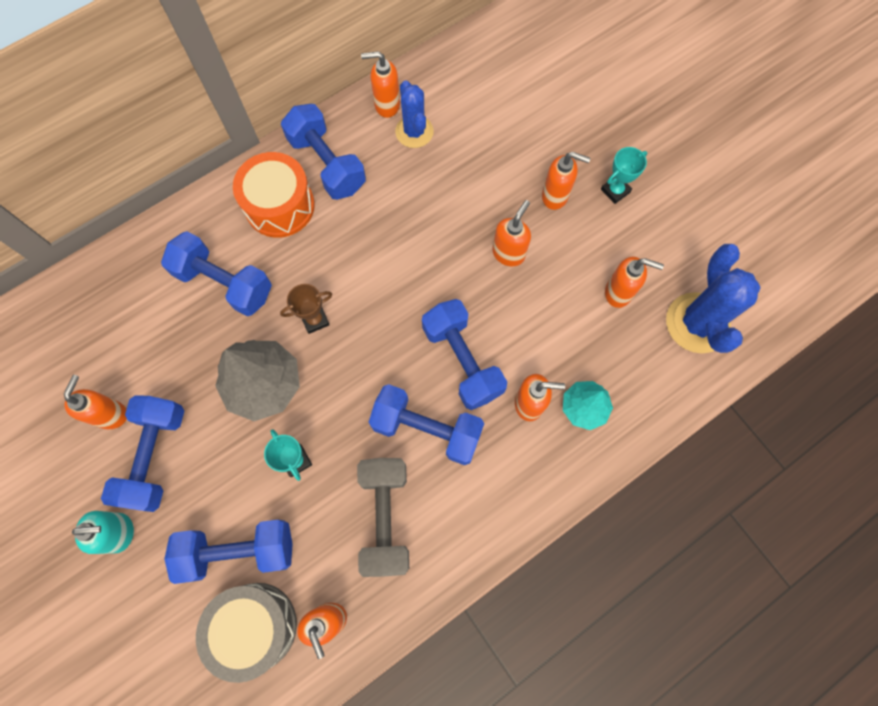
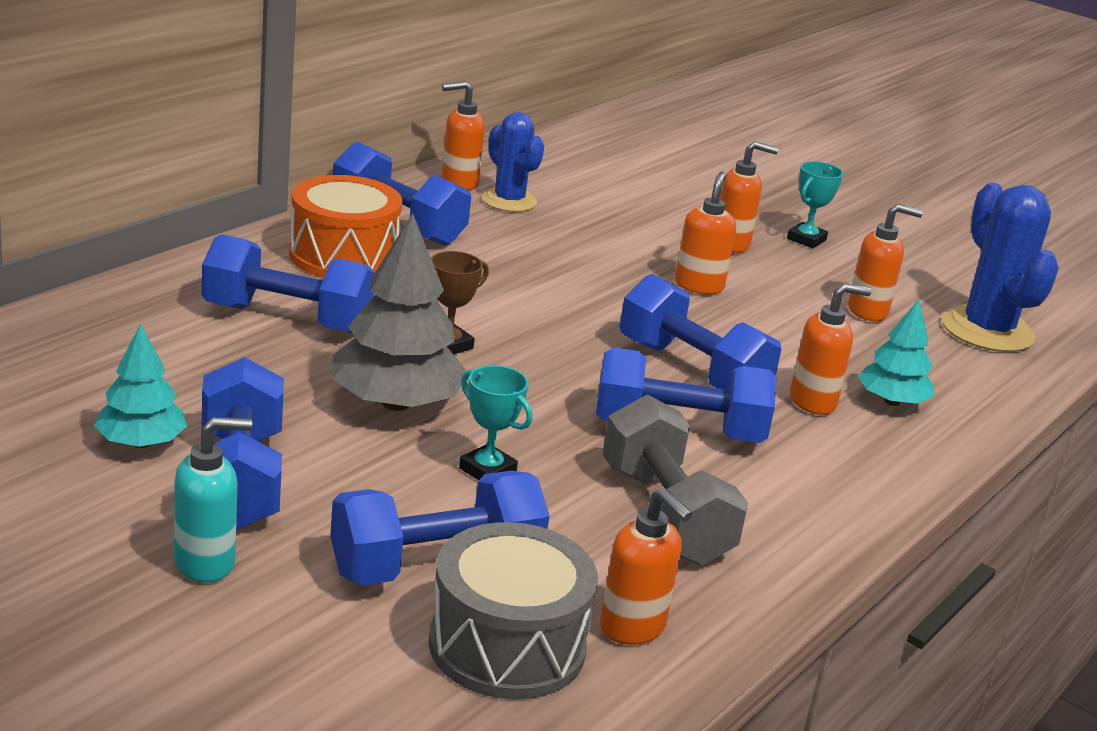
camera: 20 degrees left, 45 degrees down
(111, 414) = (141, 443): orange soap dispenser -> turquoise tree

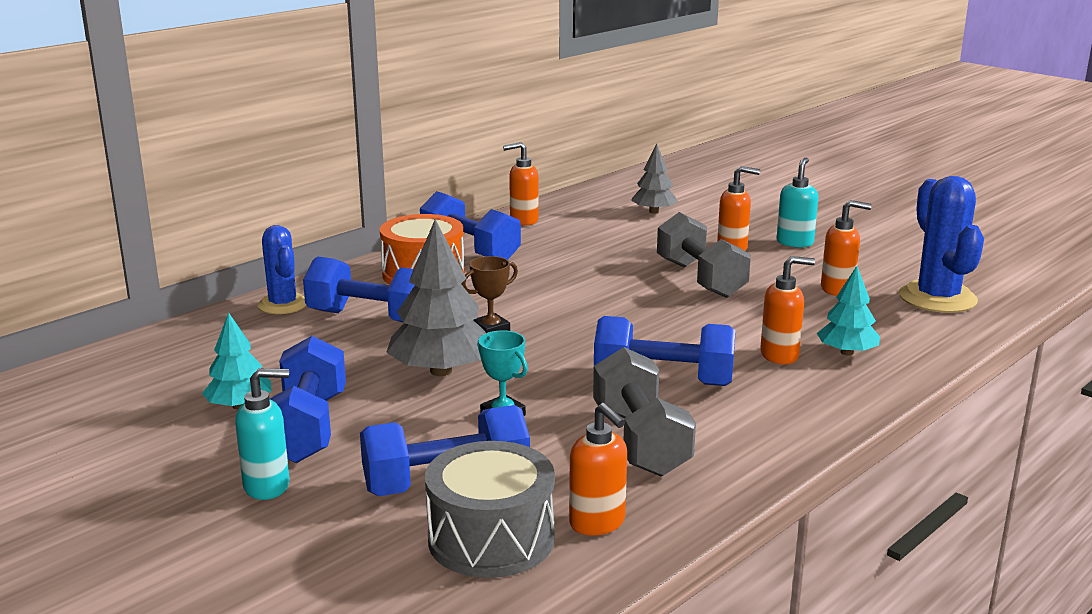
camera: 10 degrees right, 5 degrees down
(509, 201) = (560, 230): blue cactus -> blue cactus (283, 304)
(624, 181) = (654, 212): none -> grey tree
(692, 371) = (683, 338): blue dumbbell -> none
(699, 286) = (700, 279): orange soap dispenser -> grey dumbbell
(806, 239) = (795, 242): turquoise trophy -> turquoise soap dispenser

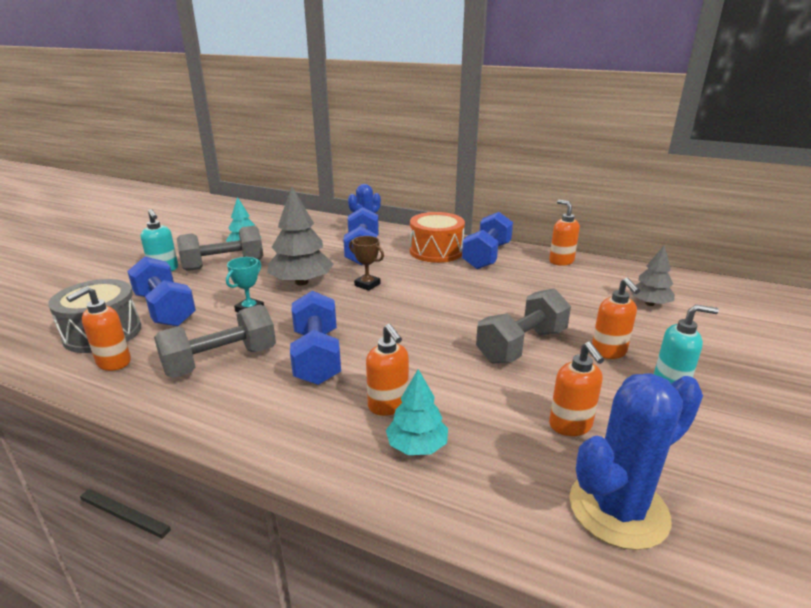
camera: 70 degrees right, 5 degrees up
(307, 428) = (224, 265): blue dumbbell -> grey dumbbell

